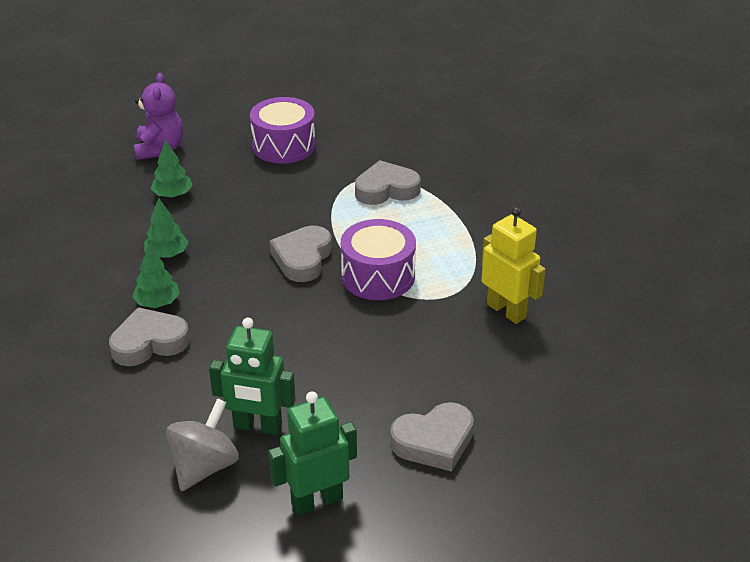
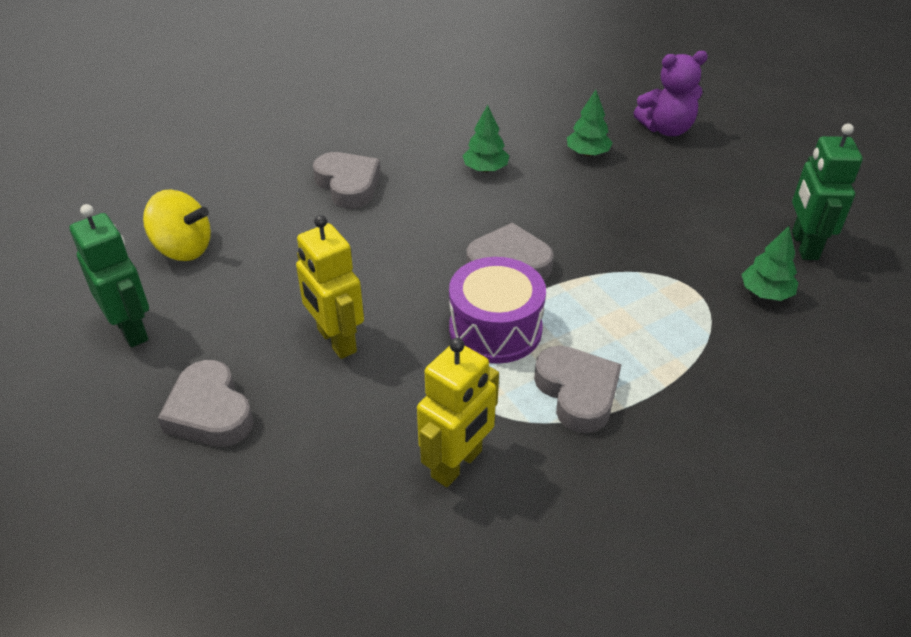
camera: 80 degrees right, 5 degrees up
(158, 302) = (408, 178): green tree -> green tree (766, 293)
(205, 466) = (183, 249): grey spinning top -> yellow spinning top
(257, 426) = (235, 273): green robot -> green robot (804, 245)
(284, 146) = (727, 213): purple drum -> none
(368, 363) = (336, 341): none -> yellow robot
(386, 189) = (681, 314): grey heart -> grey heart (577, 393)

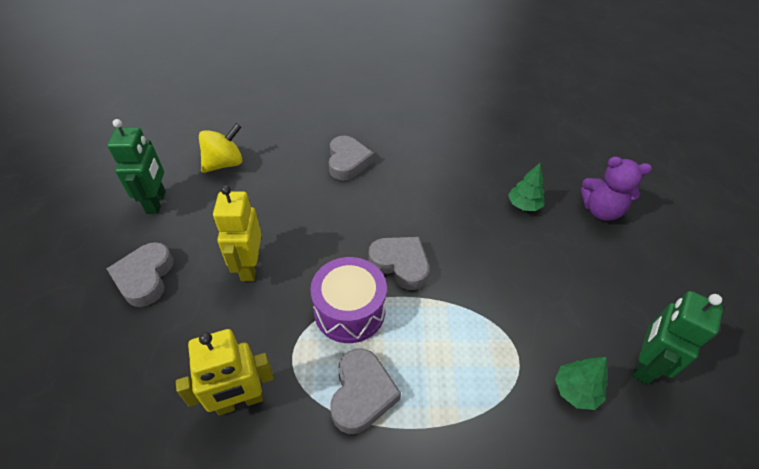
camera: 30 degrees right, 5 degrees up
(183, 249) = (225, 164): yellow spinning top -> yellow spinning top turned 90 degrees counterclockwise
(485, 169) = (442, 187): green tree -> none

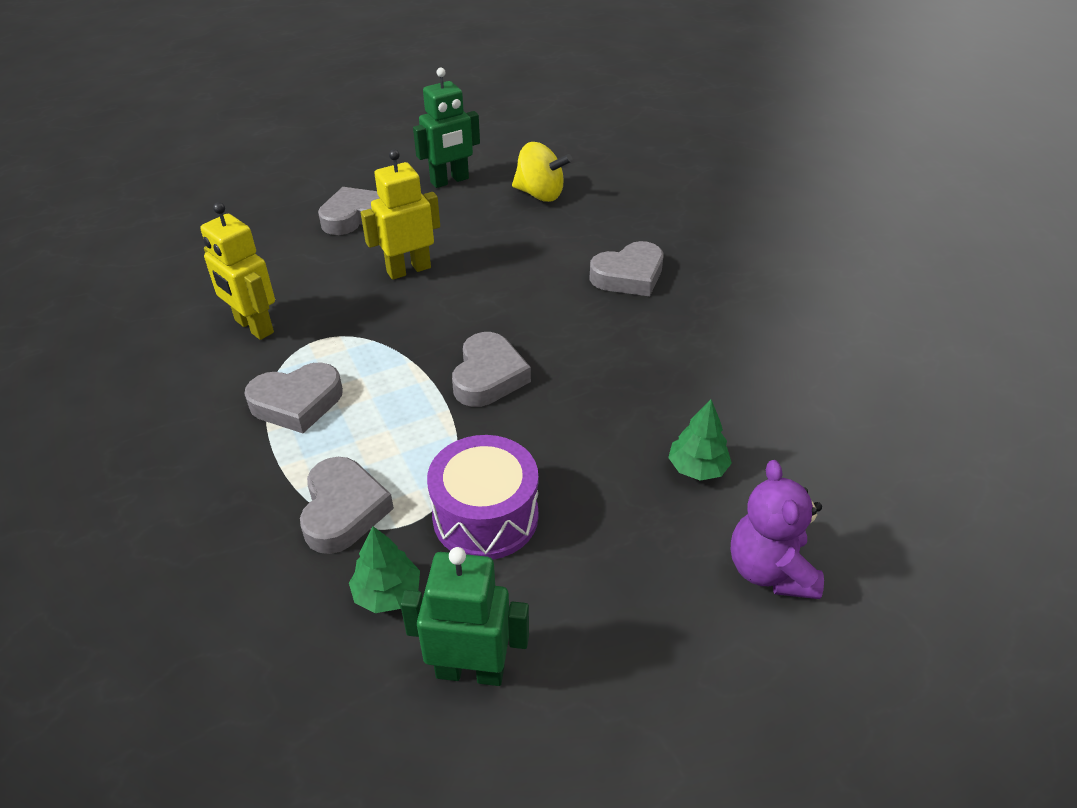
camera: 65 degrees right, 5 degrees down
(349, 310) = (395, 359): purple drum -> purple drum (485, 516)
(492, 395) = (343, 510): none -> grey heart

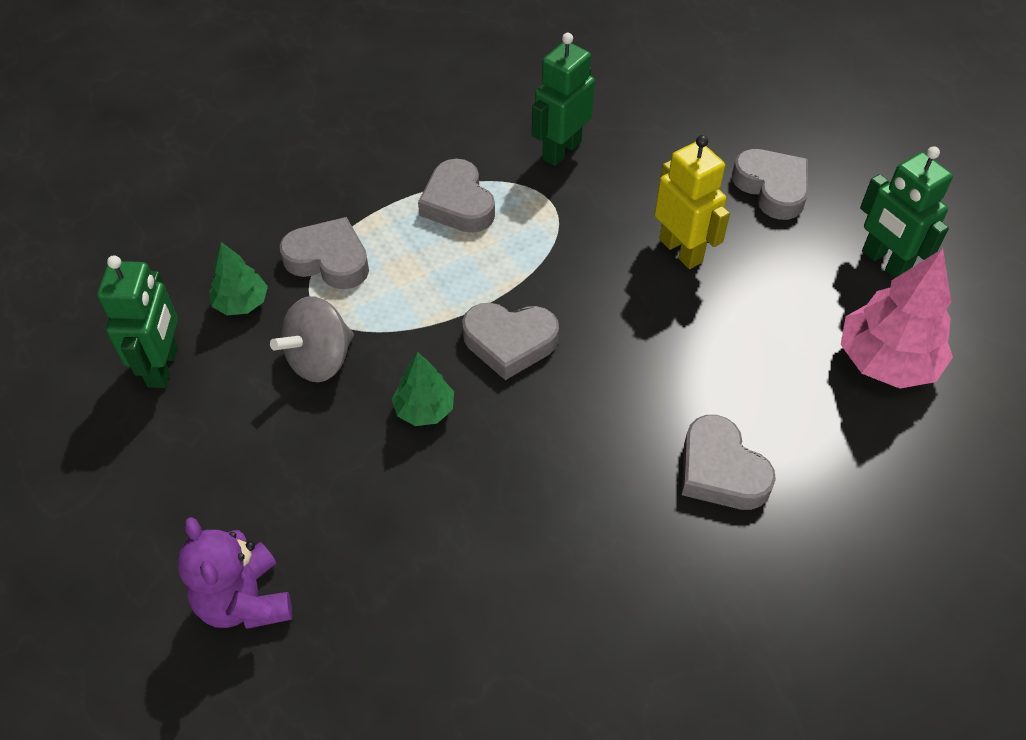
camera: 85 degrees right, 10 degrees up
(253, 327) = (561, 150): yellow robot -> green robot
(343, 510) = (329, 260): grey heart -> grey heart turned 150 degrees counterclockwise
(485, 516) = (320, 360): purple drum -> grey spinning top
(540, 194) = (886, 361): yellow spinning top -> pink tree
(697, 468) = (382, 539): green tree -> green tree (424, 409)
(770, 570) = (244, 601): purple teddy bear -> purple teddy bear turned 105 degrees counterclockwise

